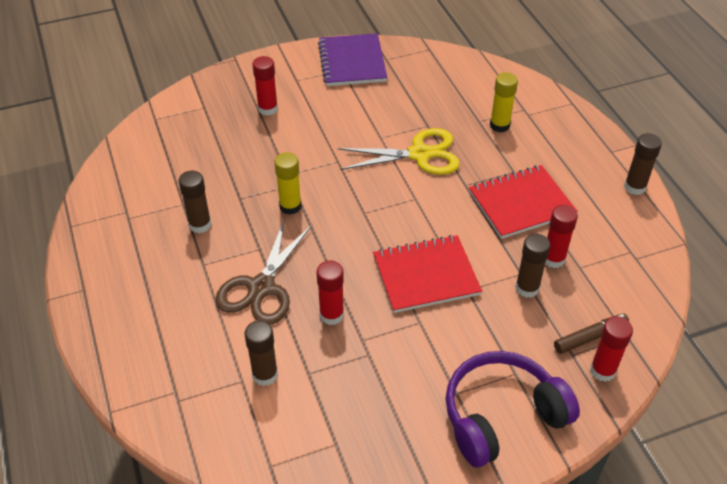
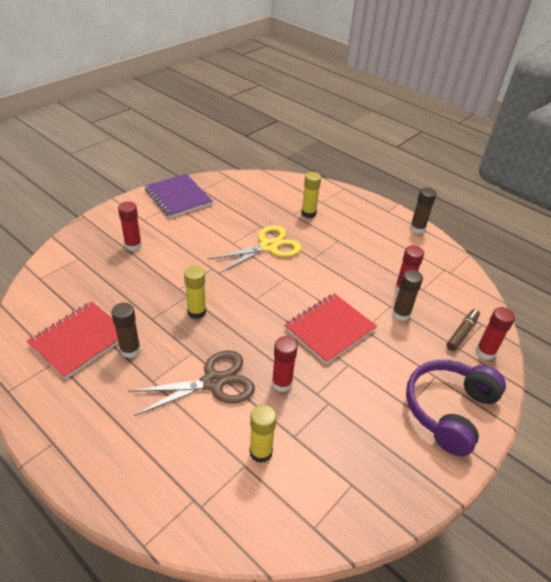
camera: 30 degrees left, 5 degrees down
(261, 287) = (213, 382): brown scissors -> brown scissors turned 105 degrees counterclockwise
(265, 374) = (261, 452): brown glue stick -> yellow glue stick
(521, 203) = (357, 259): red notebook -> red notebook (79, 340)

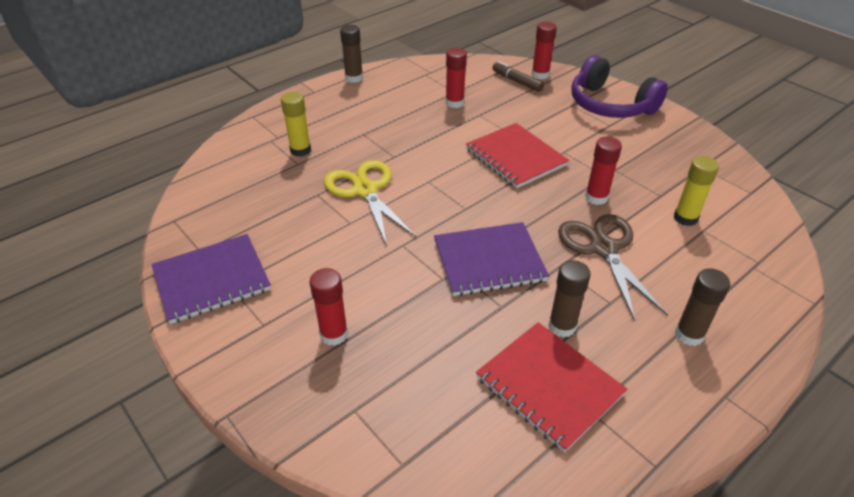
camera: 80 degrees left, 0 degrees up
(196, 312) = (489, 261): yellow glue stick -> purple notebook
(401, 314) = (492, 110): brown glue stick -> brown glue stick (689, 334)

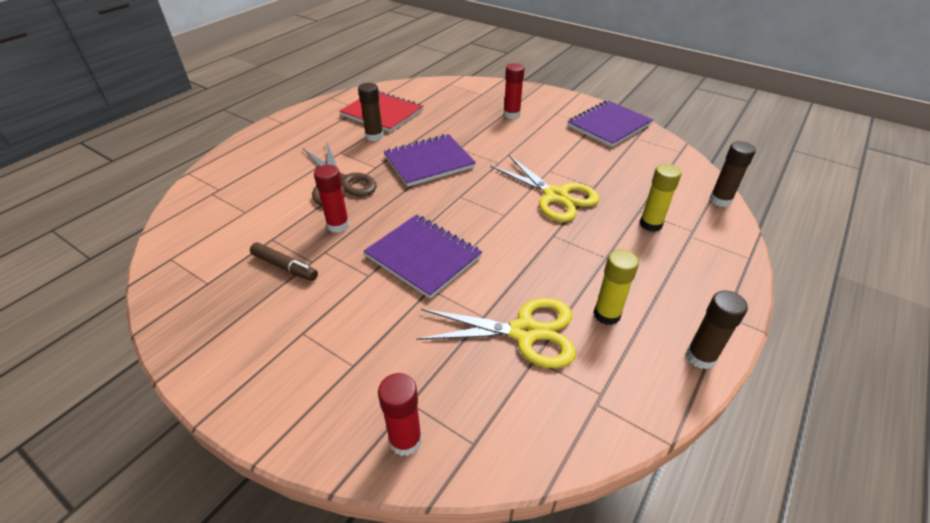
camera: 165 degrees right, 0 degrees up
(454, 103) = (524, 332): red glue stick -> yellow scissors
(515, 157) = (423, 256): red notebook -> purple notebook
(517, 81) = (444, 408): brown marker -> brown marker (285, 266)
(610, 105) = (292, 377): purple headphones -> none
(685, 218) = (257, 219): yellow glue stick -> yellow glue stick (607, 314)
(689, 334) = (292, 144): brown glue stick -> brown glue stick (720, 200)

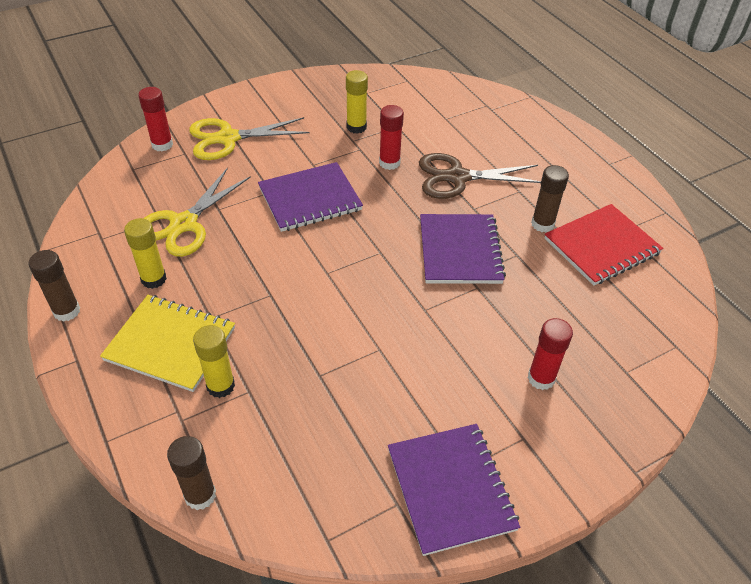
camera: 115 degrees right, 5 degrees up
(285, 266) = (356, 127): brown marker -> yellow glue stick
(555, 196) = (327, 329): yellow scissors -> yellow scissors (228, 138)
(651, 266) = (170, 344): none -> yellow notebook

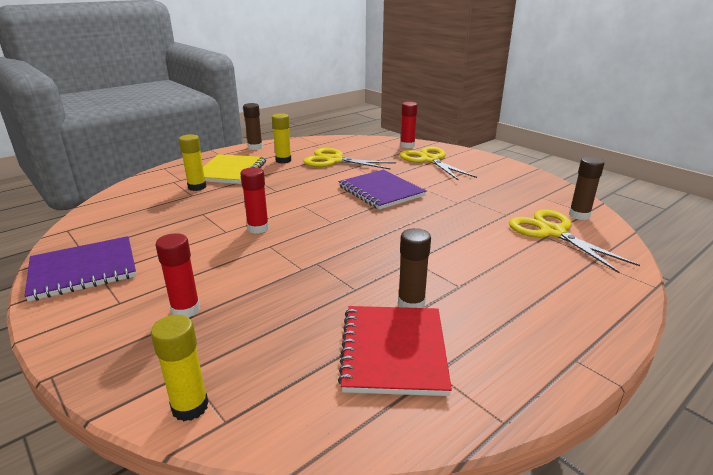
camera: 80 degrees right, 20 degrees down
(200, 495) = (118, 192): brown glue stick -> brown glue stick (579, 215)
(356, 127) = (486, 198): yellow glue stick -> yellow glue stick (190, 407)
(389, 163) = (449, 215): red glue stick -> red glue stick (258, 228)
(440, 112) = (553, 232): none -> yellow scissors
(457, 177) = (454, 248): brown scissors -> none
(460, 251) = (347, 257): purple notebook -> none
(601, 246) = (393, 351): red notebook -> red notebook turned 45 degrees clockwise

